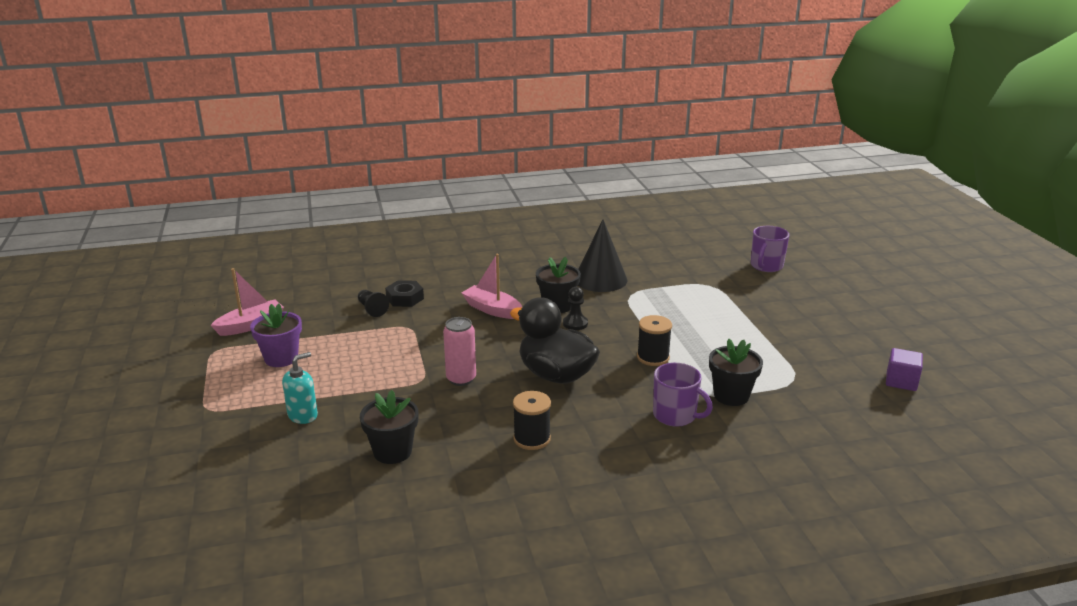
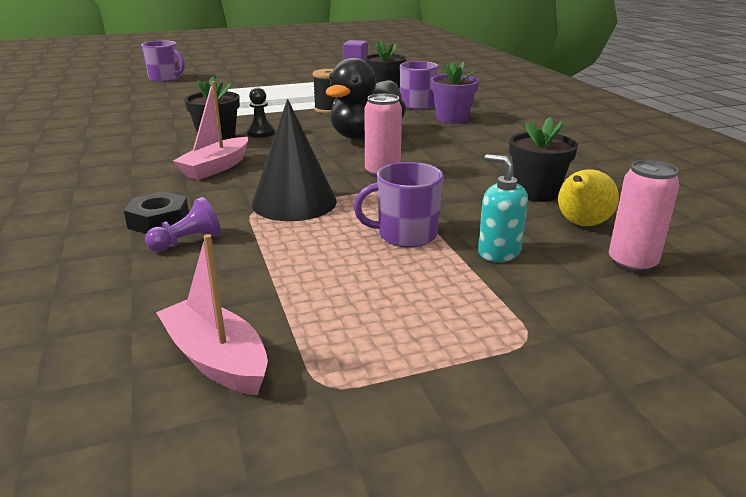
camera: 95 degrees left, 0 degrees up
(257, 470) = (632, 263): none -> pink can
(281, 358) = (348, 297): purple flower pot -> purple flower pot (452, 119)
(324, 462) = (581, 224): none -> yellow pear
(345, 381) = (405, 235): none -> purple mug
(372, 309) = (187, 242): black pawn -> purple pawn
(532, 439) = (476, 142): black spool -> none
(600, 279) = (159, 125): black cone -> black cone (294, 202)

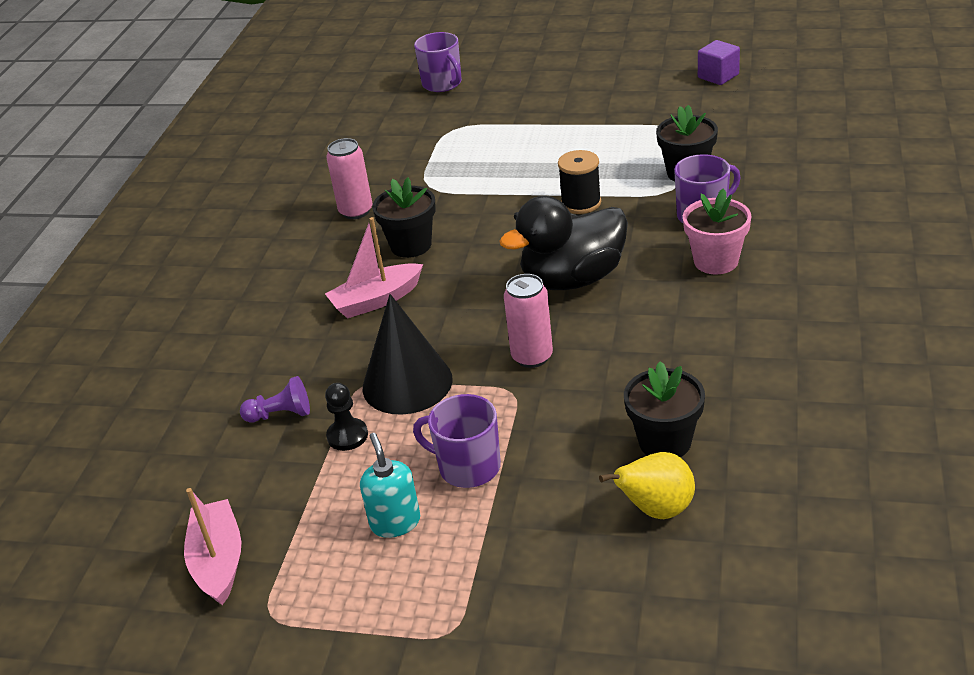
camera: 35 degrees right, 10 degrees up
(159, 221) = (276, 376): black nut -> none
(261, 133) = (465, 241): black pawn -> black pawn (347, 436)
(452, 119) = (716, 261): purple flower pot -> pink flower pot
(498, 252) = (530, 521): turquoise soap dispenser -> turquoise soap dispenser (395, 522)
(632, 263) = (642, 582): pink can -> pink can (356, 211)

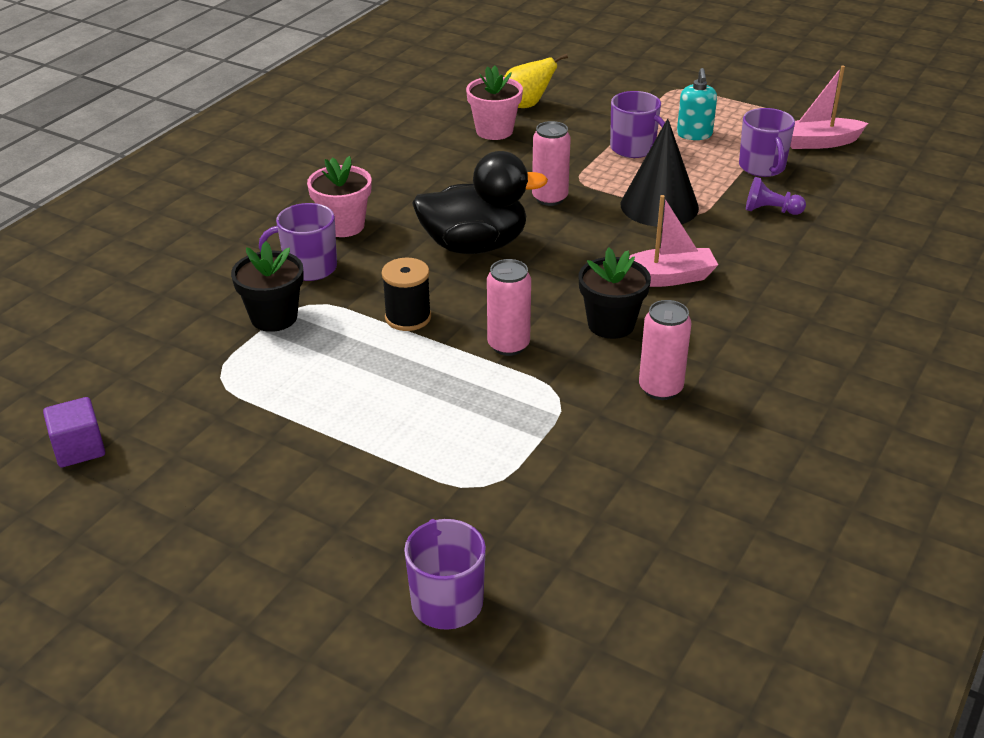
camera: 165 degrees left, 0 degrees up
(219, 561) = (819, 142): pink boat -> pink boat turned 75 degrees clockwise
(295, 485) = (762, 167): none -> purple mug
(347, 436) = (717, 185): black pawn -> none
(486, 207) = (508, 345): none -> pink can
(665, 442) = (494, 131): black flower pot -> pink flower pot

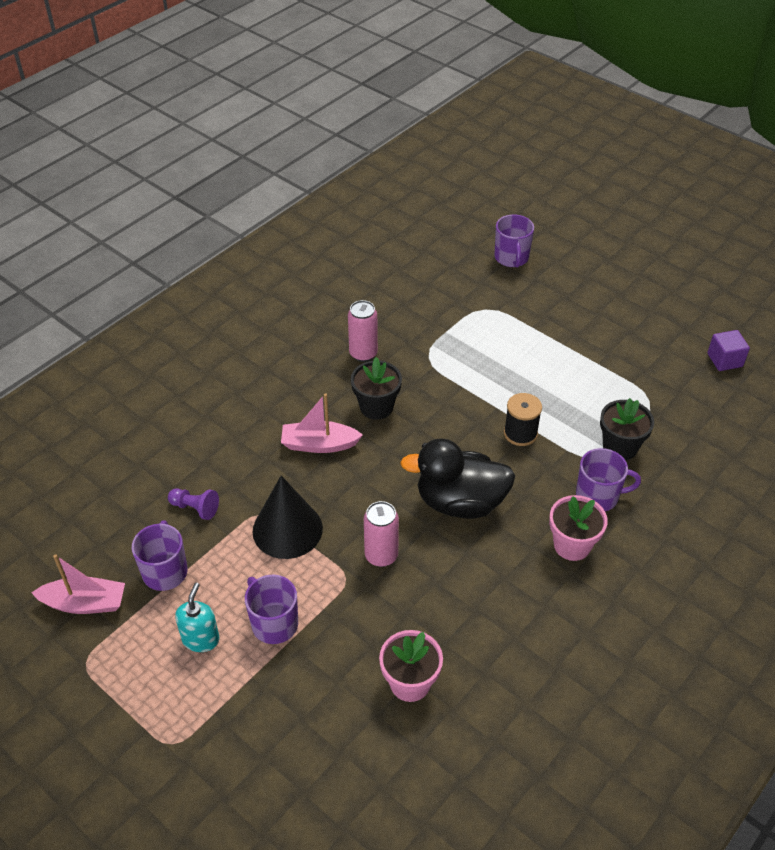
camera: 170 degrees left, 10 degrees up
(508, 345) = (452, 399): pink can -> none
(527, 105) = (361, 734): yellow pear -> none

